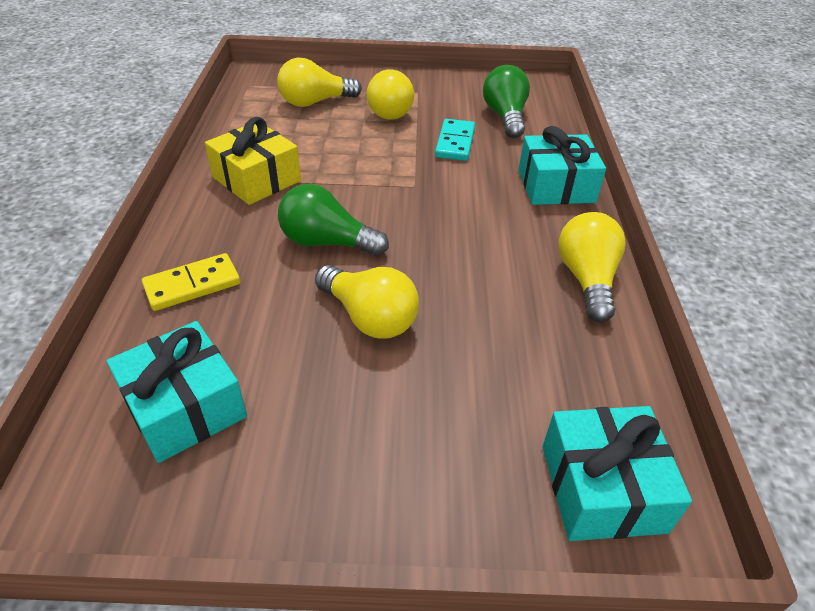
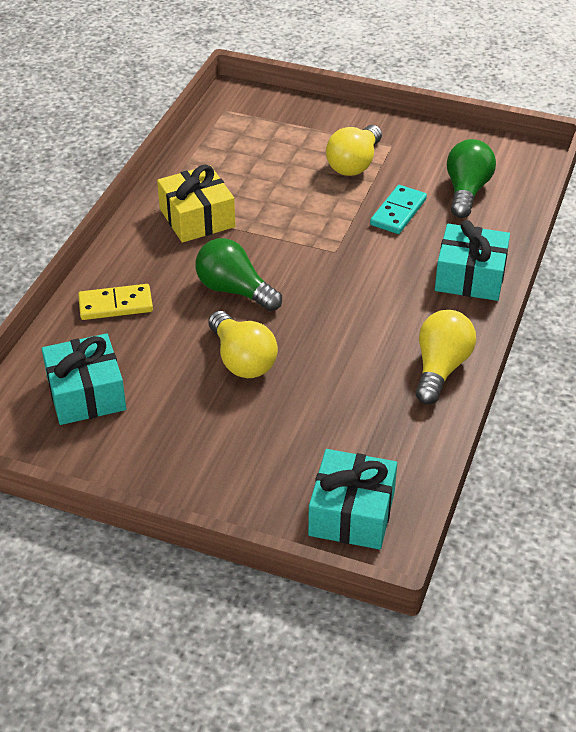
camera: 20 degrees right, 0 degrees up
(315, 102) = (282, 141): yellow light bulb -> none

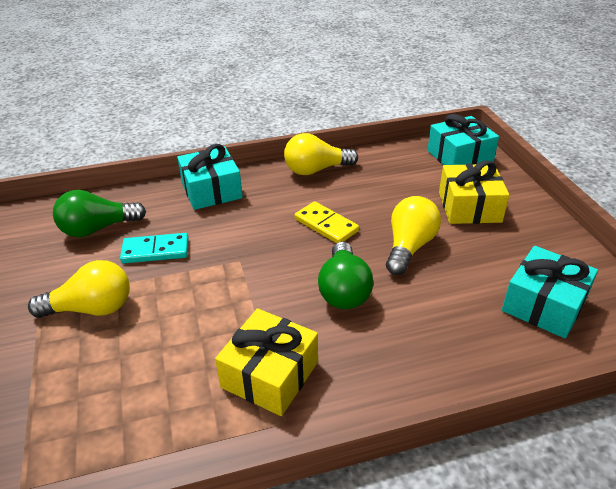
camera: 125 degrees left, 5 degrees down
(115, 305) = (444, 353): yellow domino -> yellow domino (326, 225)
(251, 445) = (469, 207): none -> yellow gift

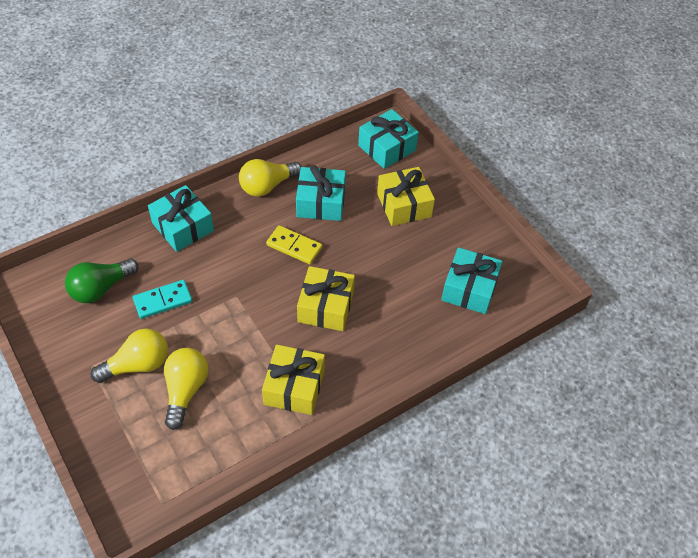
camera: 20 degrees left, 15 degrees up
(344, 290) = (326, 307): green light bulb -> yellow gift
(370, 191) = (320, 202): none -> turquoise gift
(409, 247) = (365, 255): yellow light bulb -> yellow light bulb (185, 390)

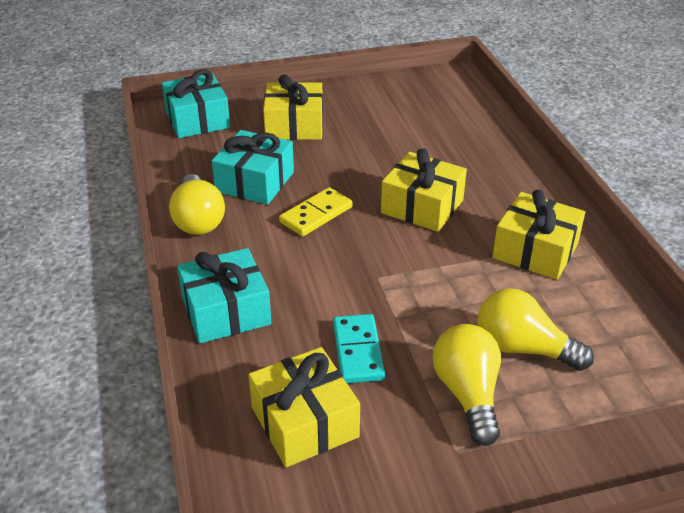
camera: 70 degrees left, 15 degrees down
(101, 288) = (304, 422): green light bulb -> yellow gift
(469, 289) = (432, 110): turquoise gift -> none

